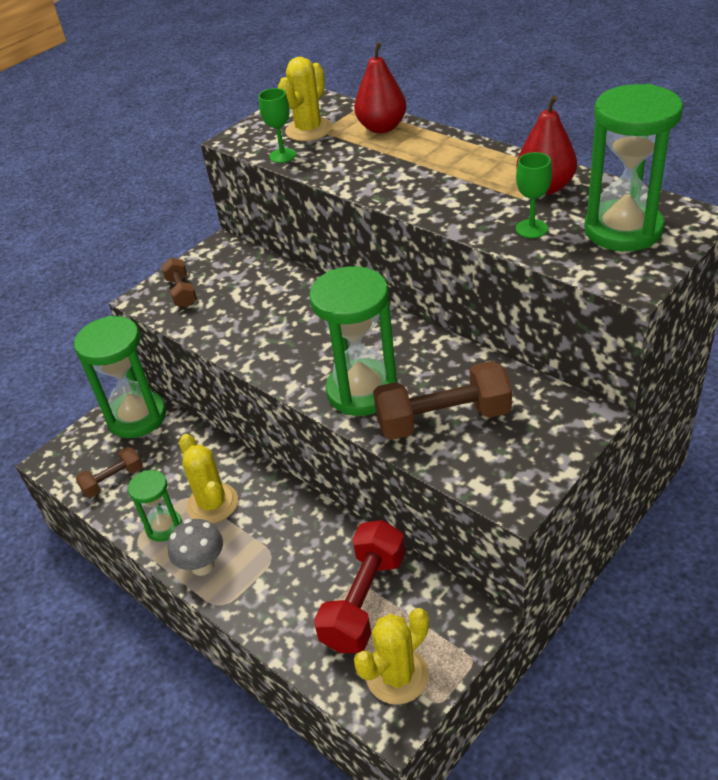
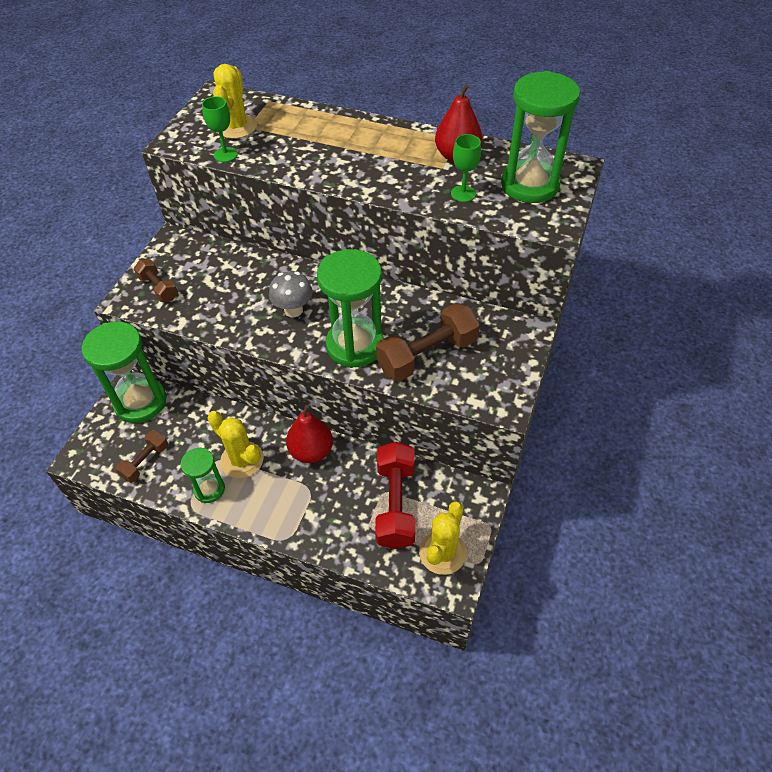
camera: 25 degrees left, 10 degrees up
(202, 565) = (257, 512): grey mushroom -> grey mushroom (293, 310)
(382, 127) = (300, 117): red pear -> red pear (311, 451)

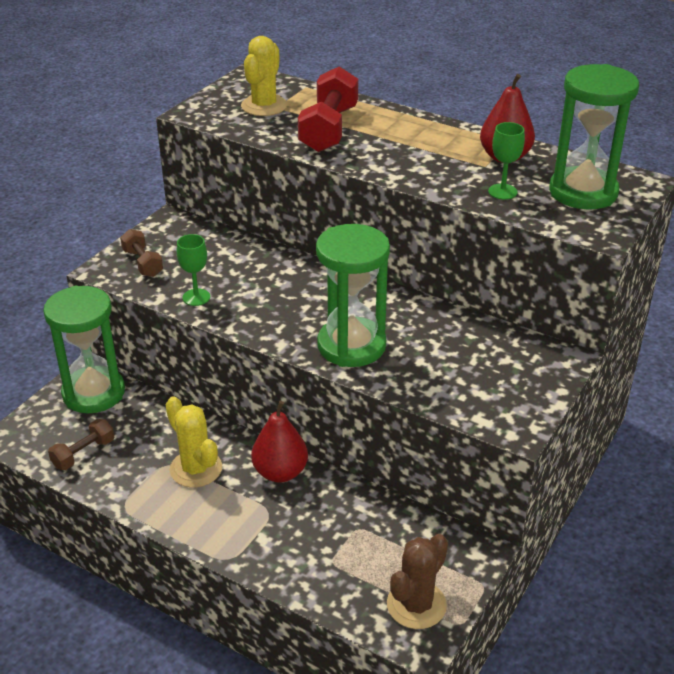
camera: 10 degrees right, 15 degrees down
(209, 489) = (150, 493): green hourglass -> none
(225, 154) = (245, 129): green goblet -> green goblet (196, 297)
(293, 310) = (289, 303): grey mushroom -> none
(395, 504) = (369, 543): red dumbbell -> red dumbbell (329, 129)
(427, 355) = (434, 366): brown dumbbell -> none
(442, 552) = (416, 605): yellow cactus -> brown cactus

